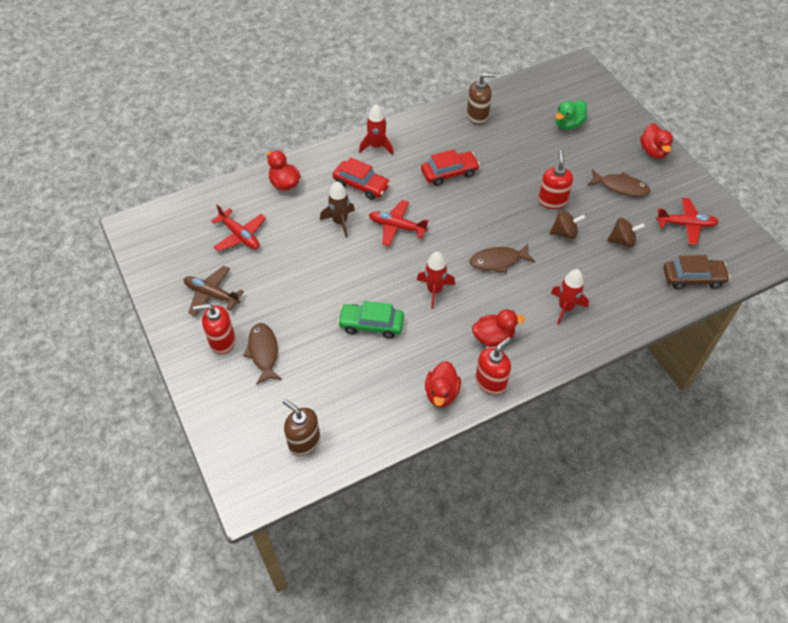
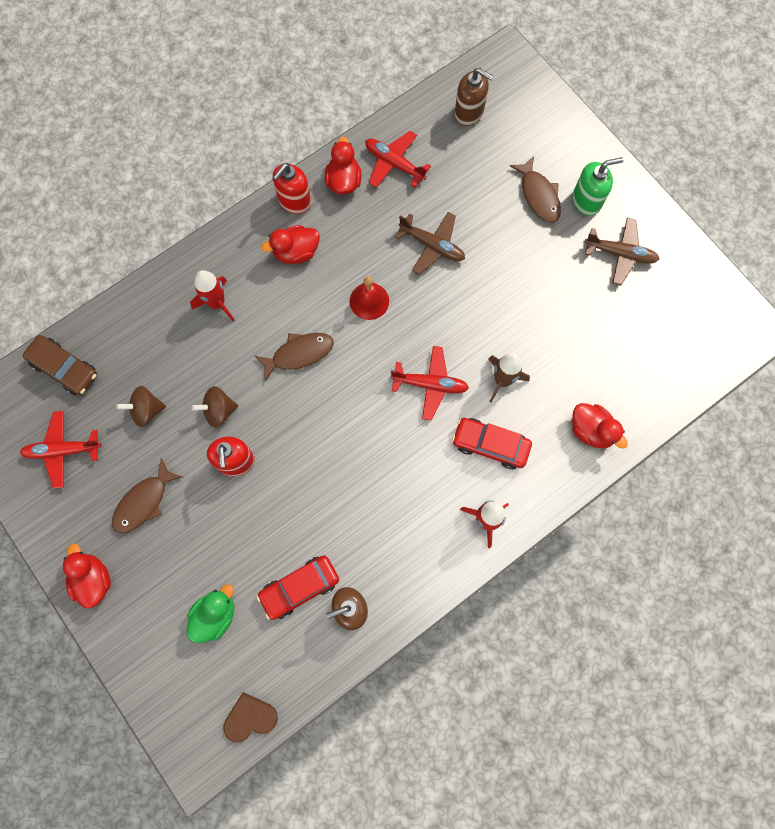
camera: 170 degrees right, 20 degrees up
(222, 341) = (587, 200): red soap dispenser -> green soap dispenser
(240, 235) = (618, 339): red plane -> red plane (394, 163)
(371, 325) = (432, 245): green car -> brown plane
(434, 290) = (369, 301): red rocket -> red bell
(449, 173) = (377, 487): red car -> red car (299, 588)
(547, 78) = (250, 718): none -> brown heart
(620, 187) = (144, 502): brown fish -> brown fish turned 60 degrees counterclockwise
(692, 278) = (65, 368): brown car -> brown car turned 135 degrees counterclockwise

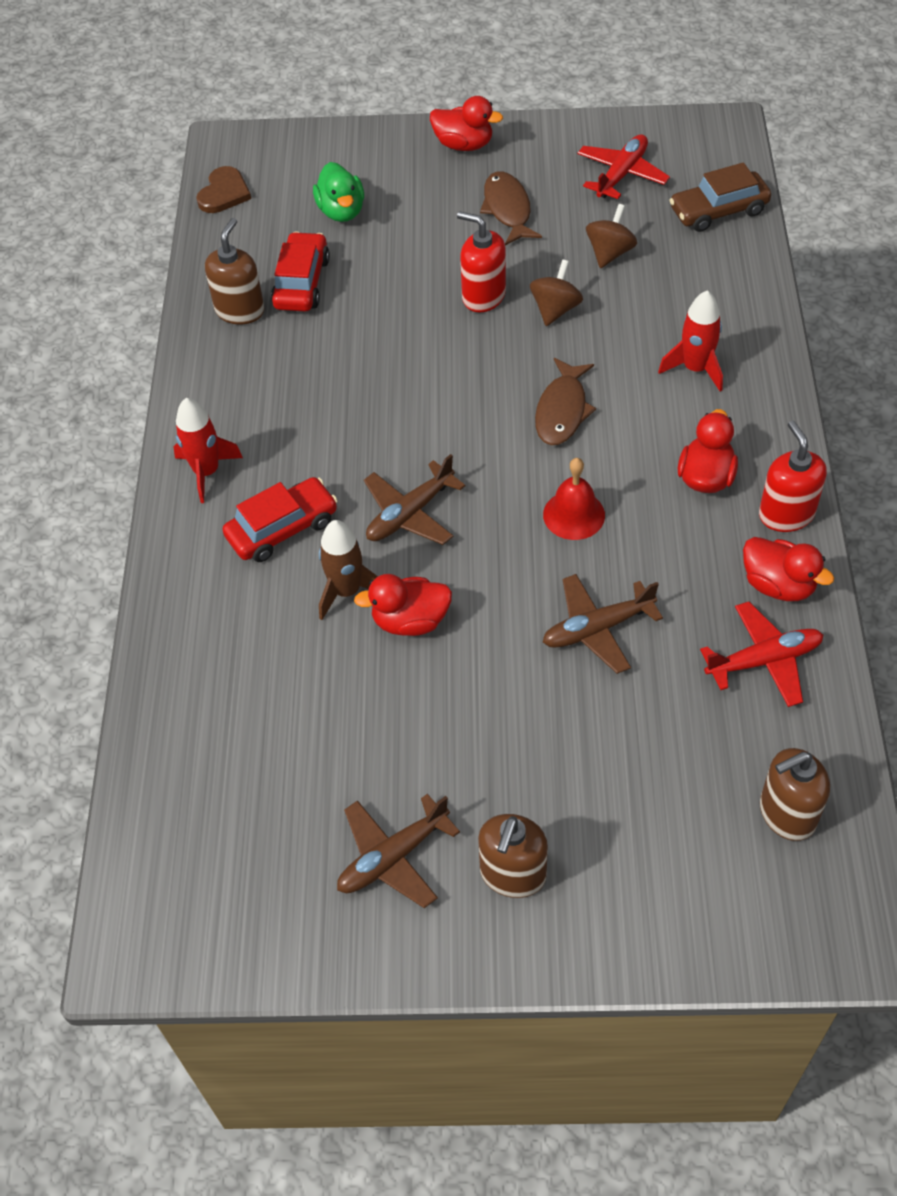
camera: 130 degrees right, 20 degrees down
(430, 384) = (410, 513): red plane -> brown plane
(538, 195) = (572, 813): brown fish -> none
(587, 200) = (512, 874): green soap dispenser -> brown soap dispenser
(591, 430) = (197, 644): red duck -> red duck (410, 621)

